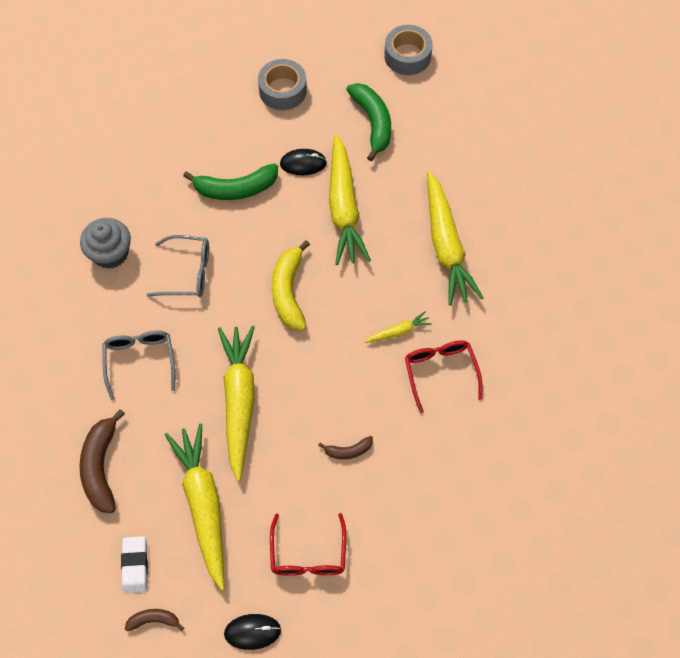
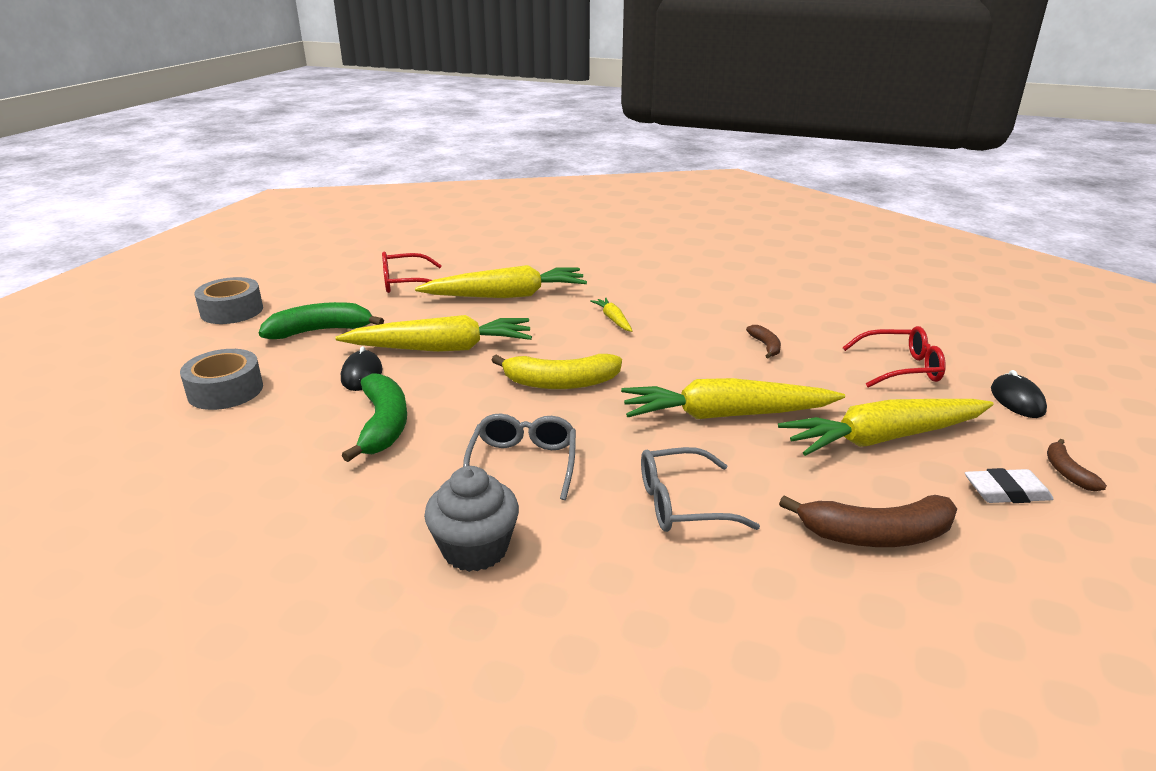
camera: 90 degrees left, 35 degrees down
(440, 372) = (659, 301): red glasses -> red glasses (405, 283)

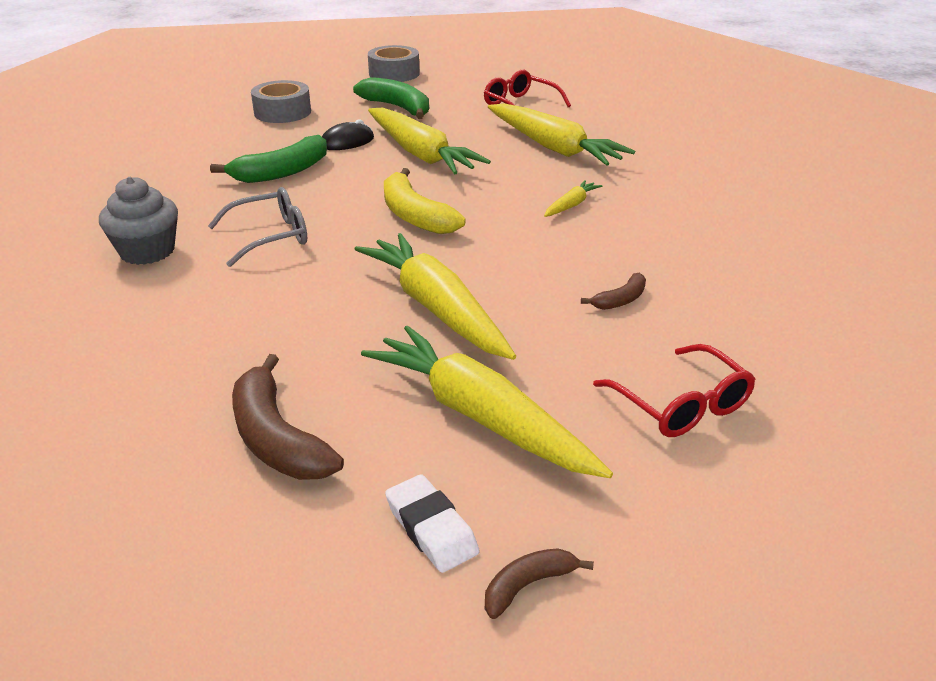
camera: 60 degrees right, 5 degrees up
(682, 503) = (260, 320): grey glasses -> none
(1017, 400) = (701, 522): black mouse -> none

